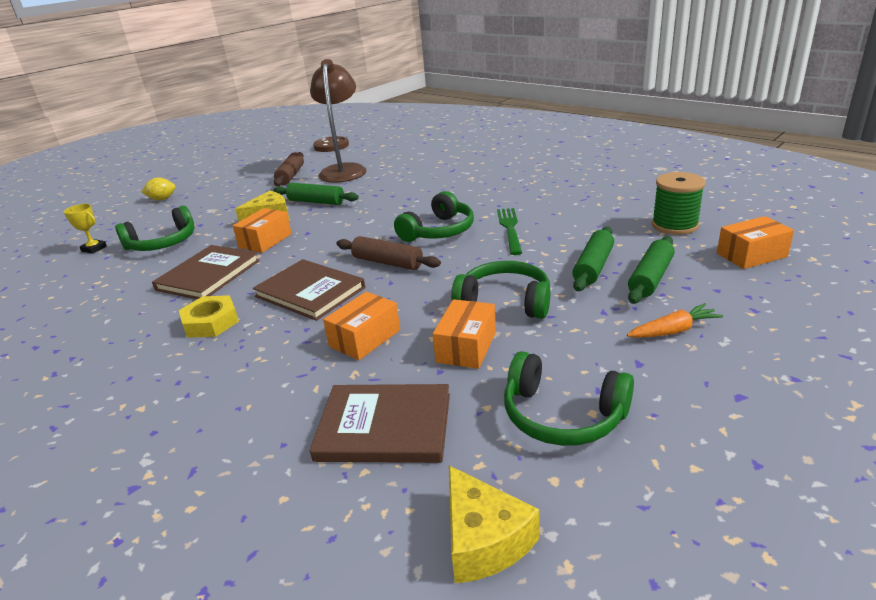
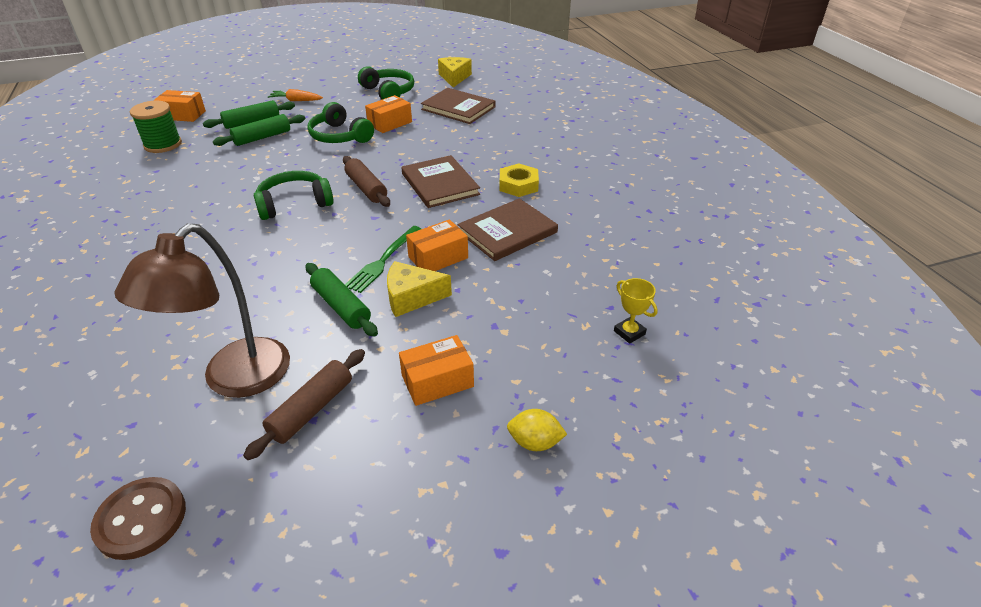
camera: 155 degrees left, 10 degrees up
(163, 243) = (544, 304): green headphones -> none
(365, 338) = (433, 143): orange box -> orange box (437, 381)
(509, 228) = (247, 184): green fork -> green fork (383, 261)

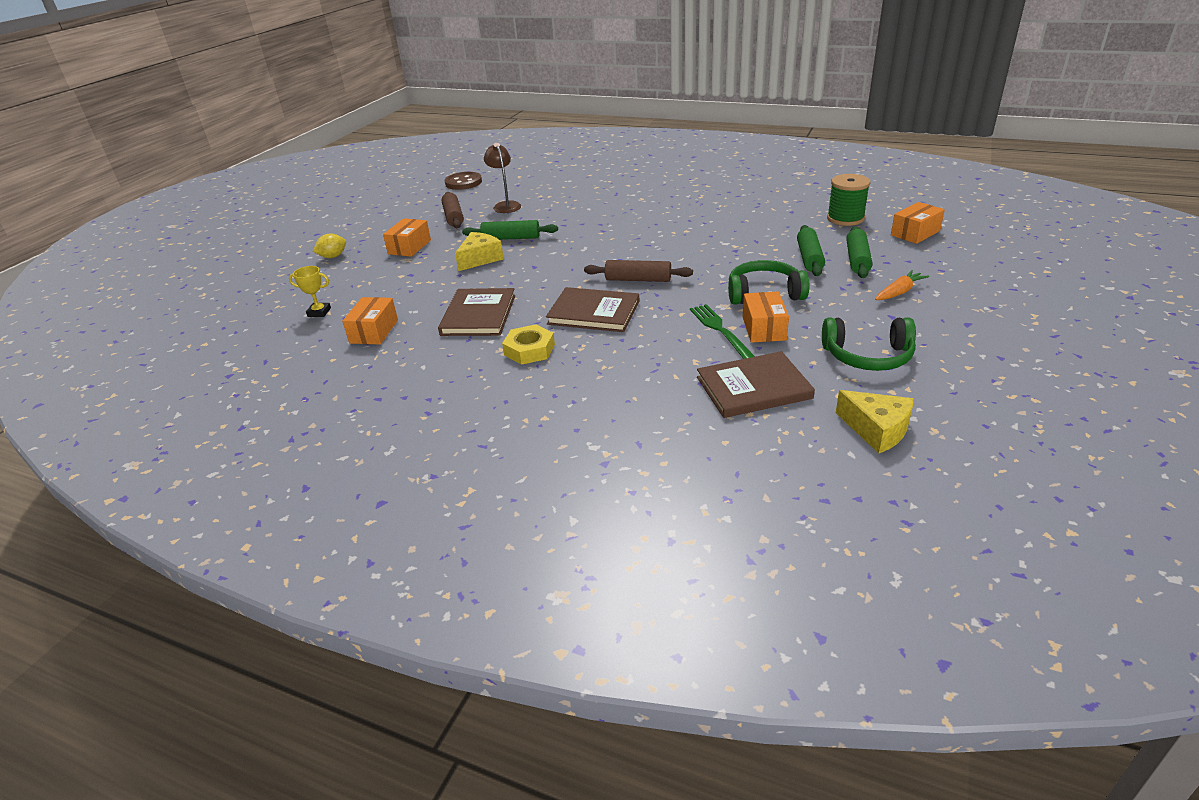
camera: 135 degrees right, 5 degrees down
(234, 380) = (505, 205): brown lamp -> brown lamp, size x0.58
(294, 204) = (657, 248): green headphones -> none
(383, 261) = (531, 260): green fork -> green fork (719, 330)
(438, 257) = (500, 279): orange box -> orange box (374, 331)

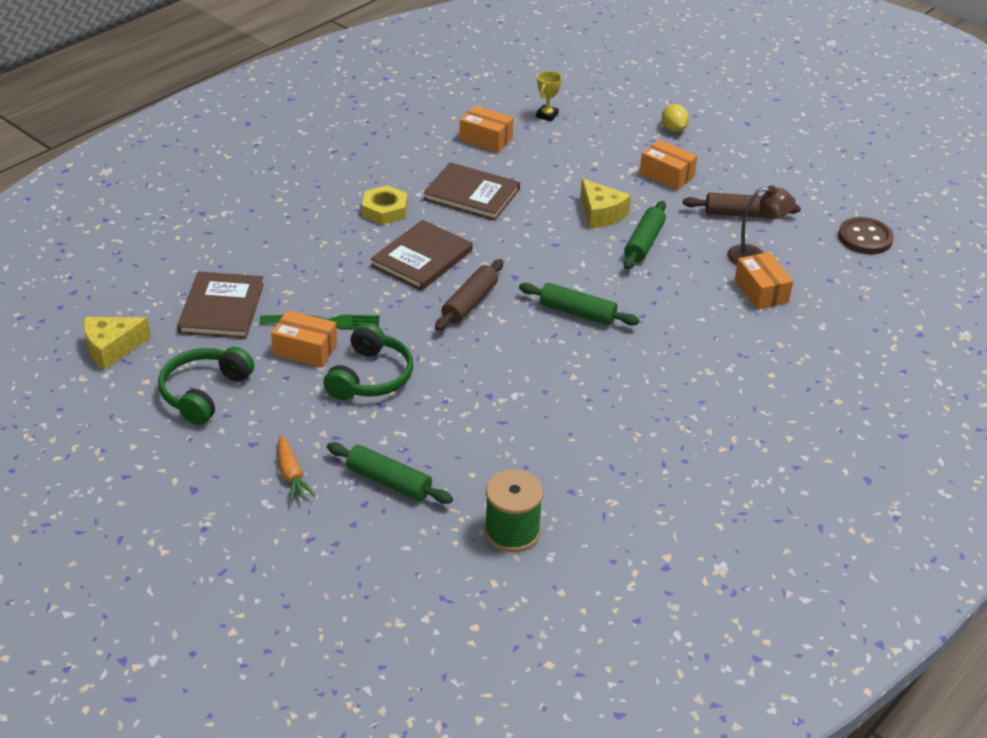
camera: 105 degrees right, 5 degrees up
(809, 258) = (423, 445): green rolling pin -> green rolling pin (577, 313)
(915, 233) = (419, 574): orange box -> orange box (761, 291)

